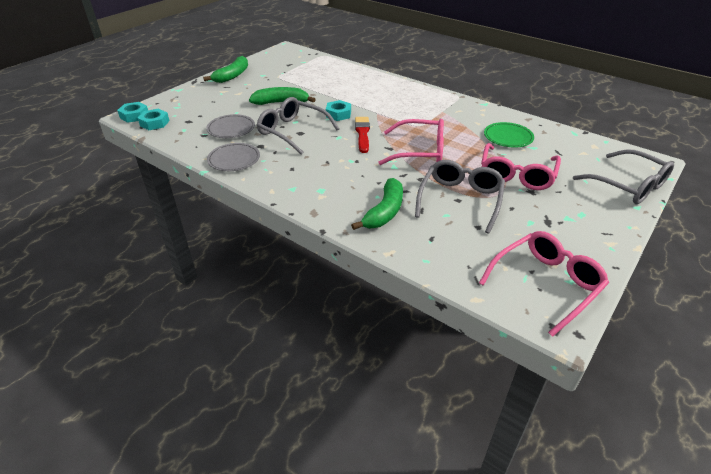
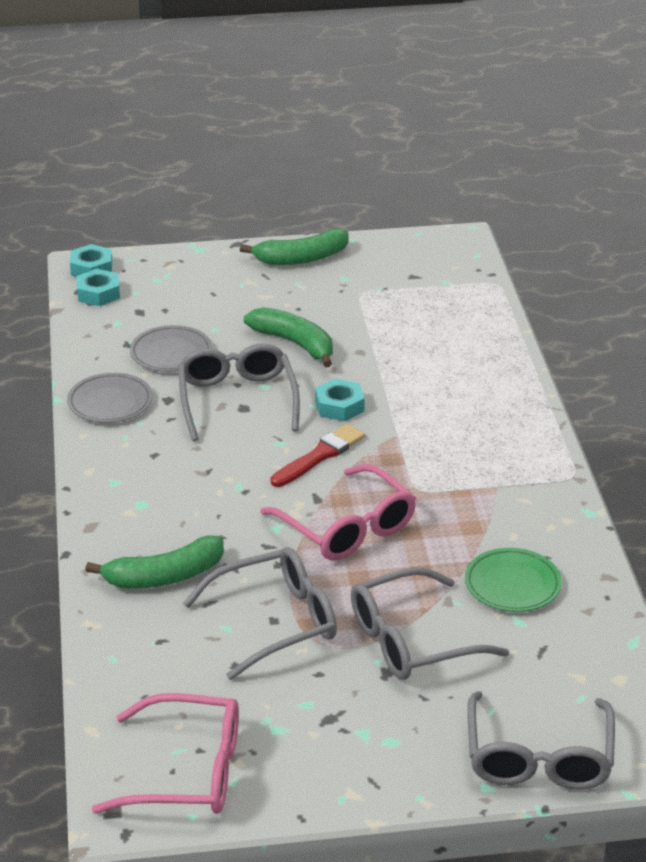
camera: 45 degrees right, 5 degrees down
(516, 175) = (410, 641): pink glasses -> grey glasses

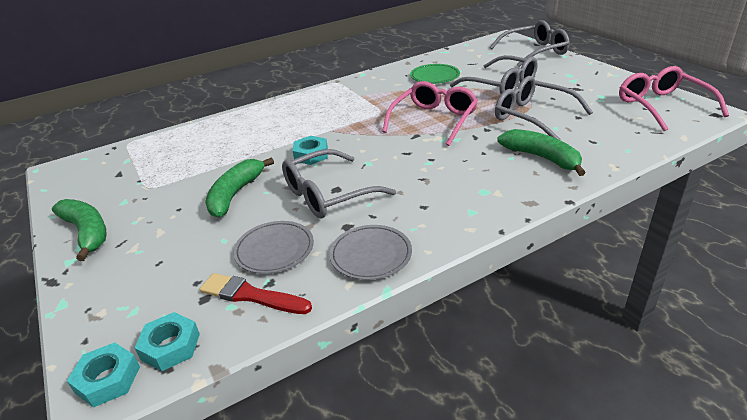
camera: 110 degrees left, 0 degrees up
(320, 455) = (372, 146): red brush -> red brush (251, 295)

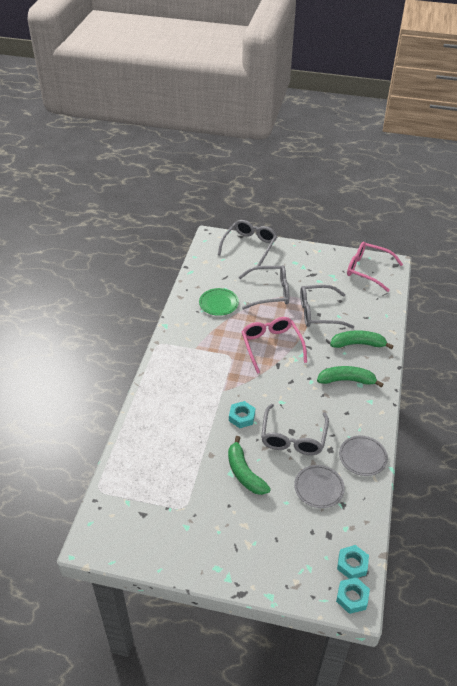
camera: 50 degrees left, 10 degrees up
(87, 232) = (204, 559): green banana -> green banana (346, 380)
(251, 295) = (346, 516): red brush -> none

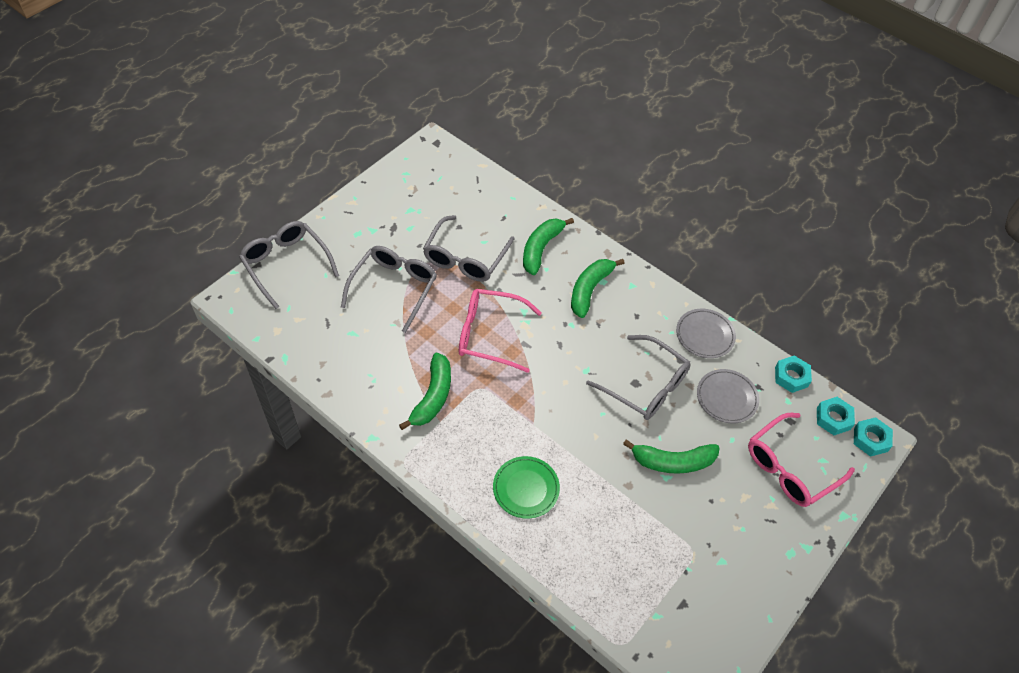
camera: 65 degrees left, 10 degrees up
(209, 339) = (433, 396): none -> green banana
(218, 303) = (374, 354): green plate -> green plate (526, 488)
(241, 417) = (587, 423): turquoise nut -> turquoise nut (791, 377)
(367, 270) = (425, 172): pink glasses -> pink glasses (789, 468)

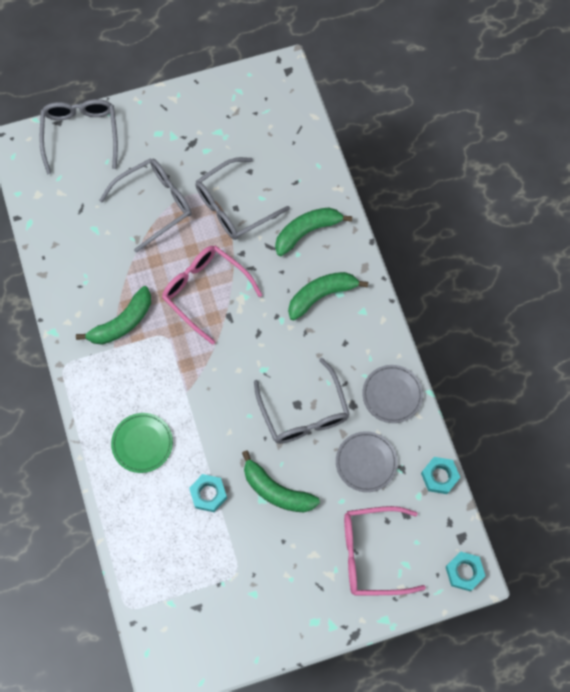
camera: 35 degrees right, 15 degrees up
(833, 418) = (446, 535): turquoise nut -> turquoise nut (208, 494)

